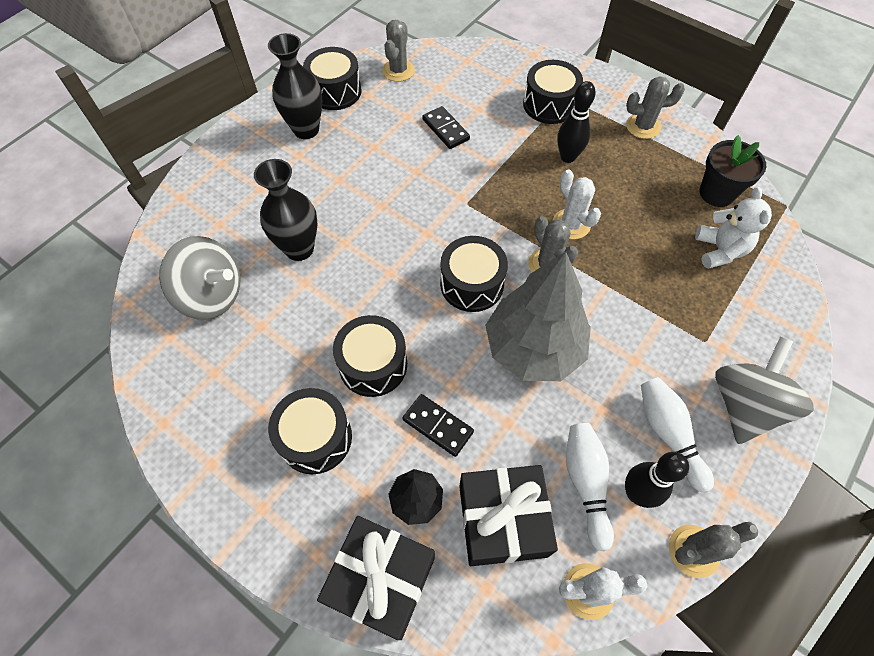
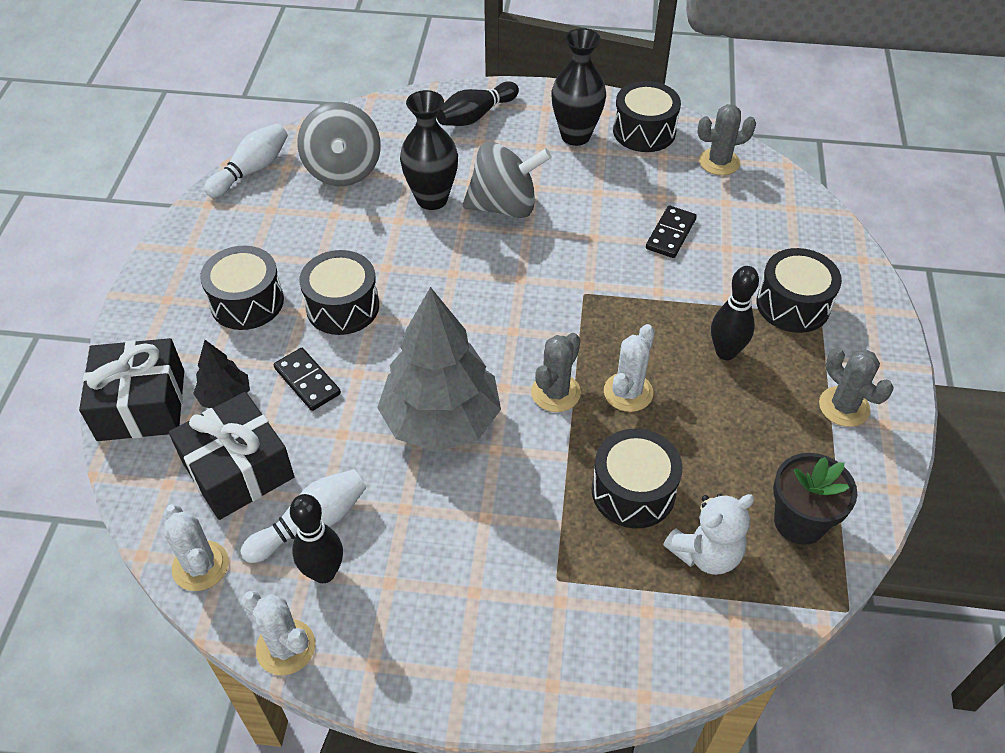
camera: 60 degrees right, 10 degrees down
(229, 177) = (476, 116): none -> black bowling pin
(438, 426) = (307, 381): black domino -> black domino turned 45 degrees counterclockwise
(472, 284) = (484, 340): black drum -> black drum (633, 491)
(668, 434) = (410, 580): white bowling pin -> white bowling pin (251, 170)
(693, 551) = (286, 647): grey cactus -> white cactus
(744, 405) = (494, 646): grey spinning top -> grey spinning top (504, 206)

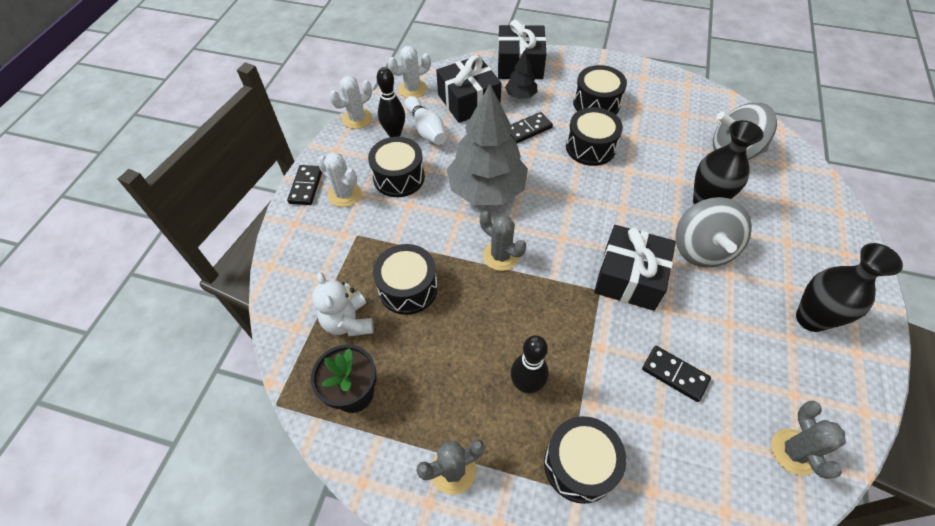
camera: 100 degrees right, 5 degrees up
(251, 170) = (725, 104): white bowling pin -> none
(467, 690) = (306, 186): none -> black domino
(476, 116) = (823, 242): black bowling pin -> none
(559, 267) = (629, 277): none -> black gift
(628, 392) = (494, 302): white cactus -> white cactus (344, 194)
(644, 131) = (832, 384): black drum -> black drum (399, 177)

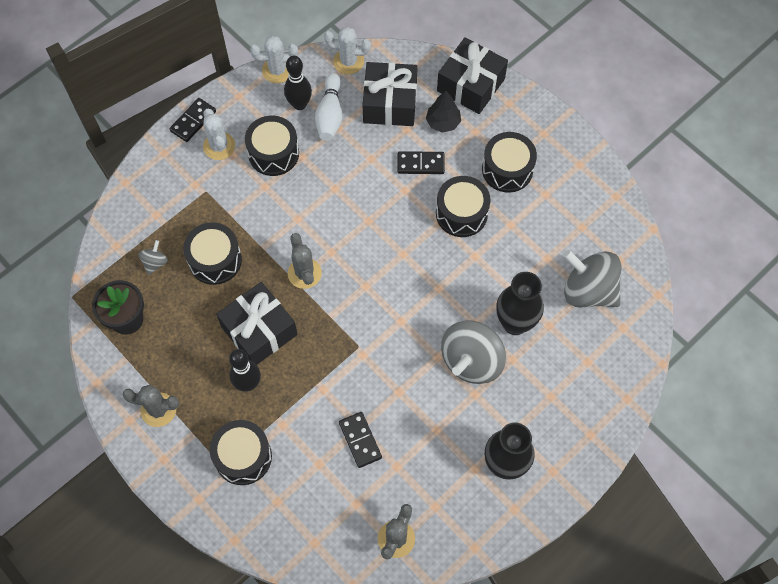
camera: 30 degrees right, 10 degrees up
(348, 322) = (155, 263): white teddy bear -> grey spinning top
(486, 190) = (337, 207): grey tree -> none
(629, 277) = (391, 350): black gift -> black gift (259, 331)

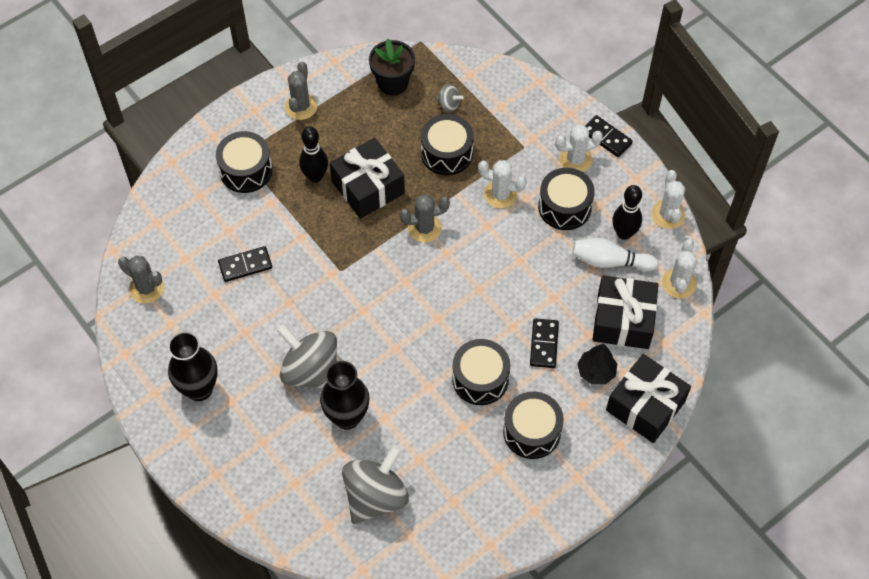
camera: 95 degrees right, 5 degrees down
(262, 209) = (500, 194): none -> white cactus

